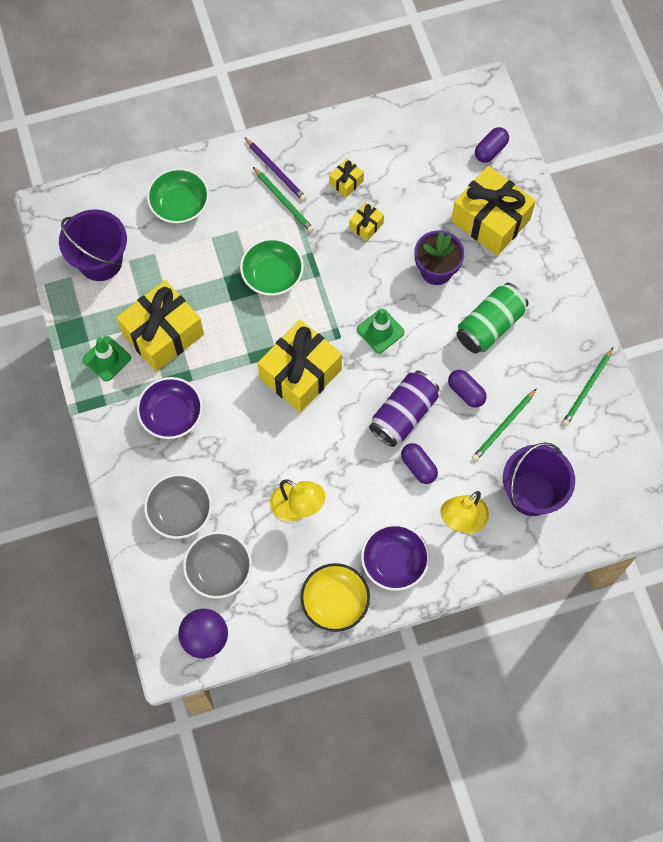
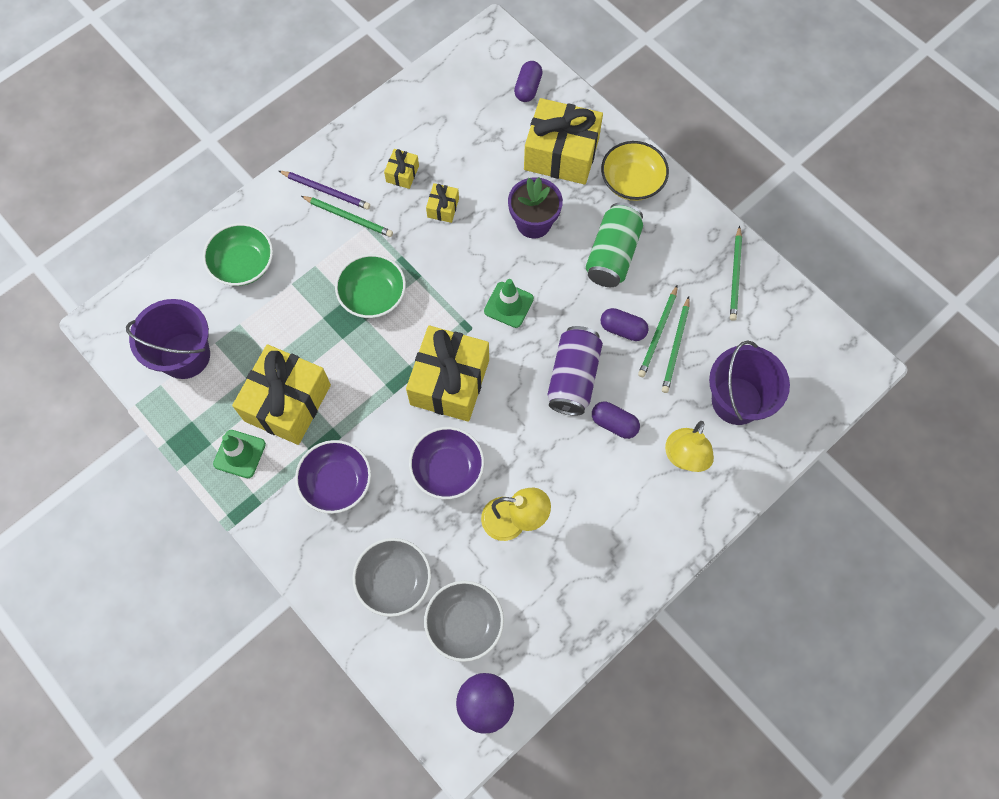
camera: 25 degrees left, 0 degrees up
(335, 602) = (600, 601): yellow bowl -> yellow bowl (632, 181)
(394, 562) = (639, 531): purple bowl -> purple bowl (447, 469)
(494, 408) = (658, 333): none -> green pencil

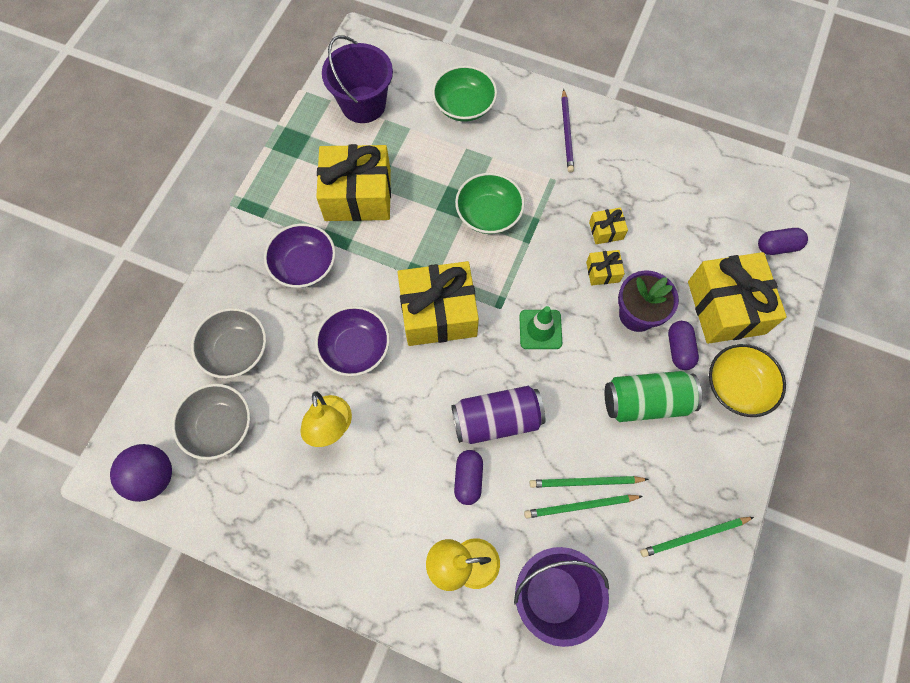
camera: 65 degrees right, 0 degrees up
(239, 454) = (297, 182): green traffic cone -> none
(349, 217) = (552, 161): green pencil -> none
(402, 174) = (620, 183): yellow gift -> yellow gift (603, 272)
(622, 329) = (571, 445): purple capsule -> purple capsule (679, 349)

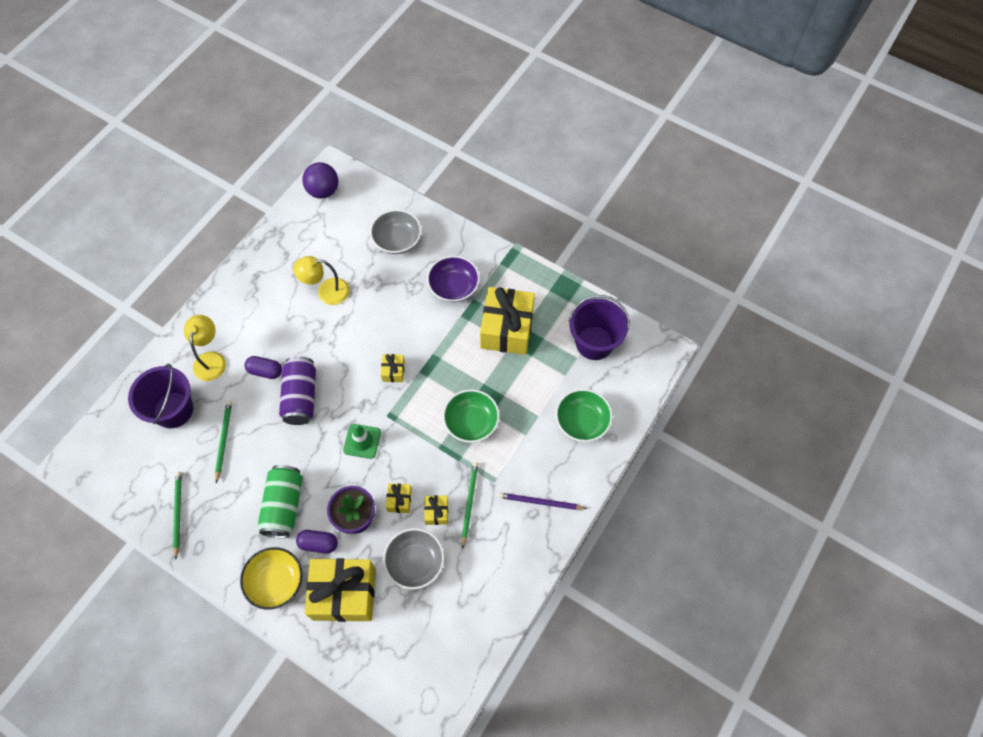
camera: 100 degrees right, 5 degrees down
(219, 426) = (346, 227): grey bowl -> grey bowl (415, 562)
(355, 348) = (379, 313): purple bowl -> none
(438, 313) = (393, 371): yellow gift -> yellow gift, size x0.44
(585, 482) = (239, 447): green pencil -> green pencil (469, 503)
(777, 246) = (389, 659): purple capsule -> none

